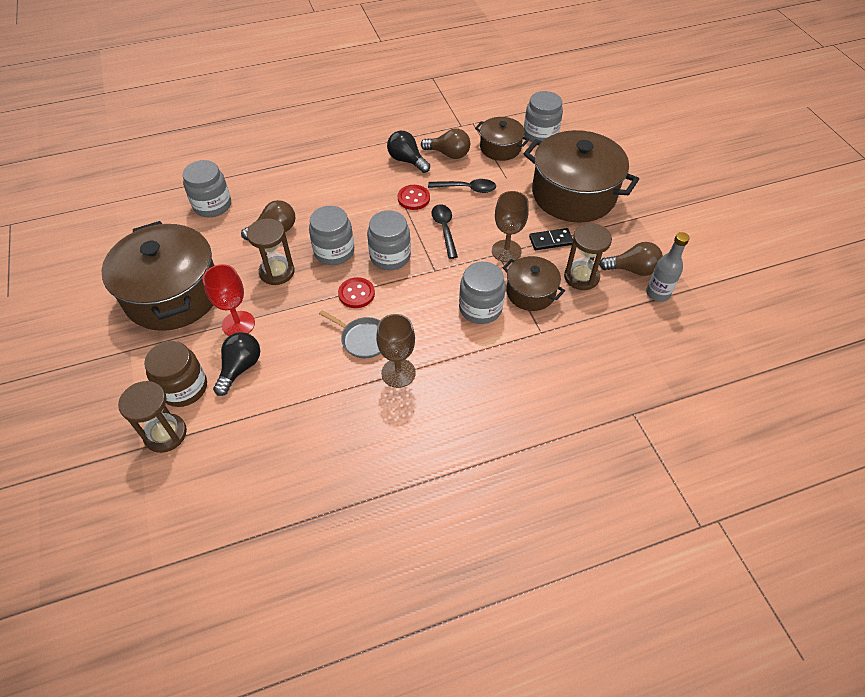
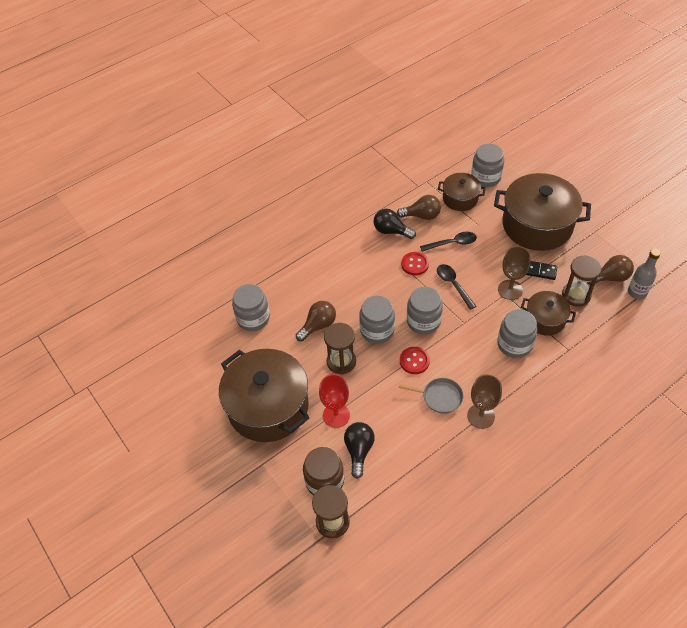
camera: 15 degrees left, 0 degrees up
(551, 240) = (539, 271): black domino -> black domino turned 45 degrees clockwise

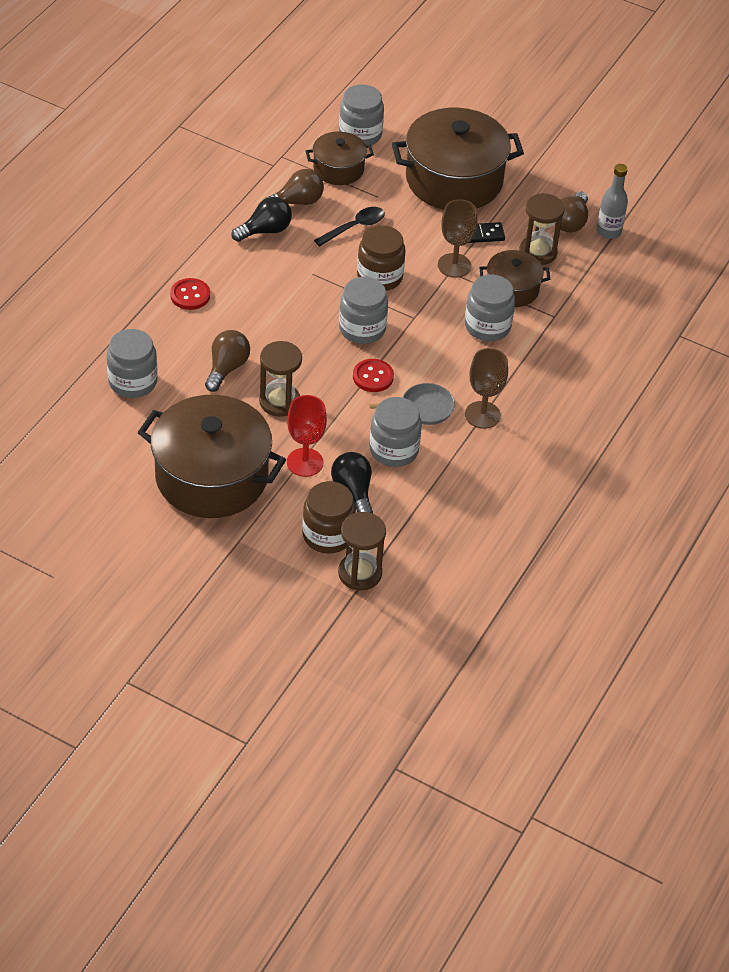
camera: 30 degrees left, 5 degrees down
(377, 330) = (307, 354): grey jar -> grey jar (394, 450)
(391, 231) = (265, 231): black light bulb -> black light bulb turned 150 degrees clockwise
(415, 264) = (317, 264): red button -> red button (190, 295)
(453, 285) = (379, 277): black spoon -> brown jar
(610, 278) = (570, 222): brown light bulb -> brown light bulb turned 150 degrees clockwise

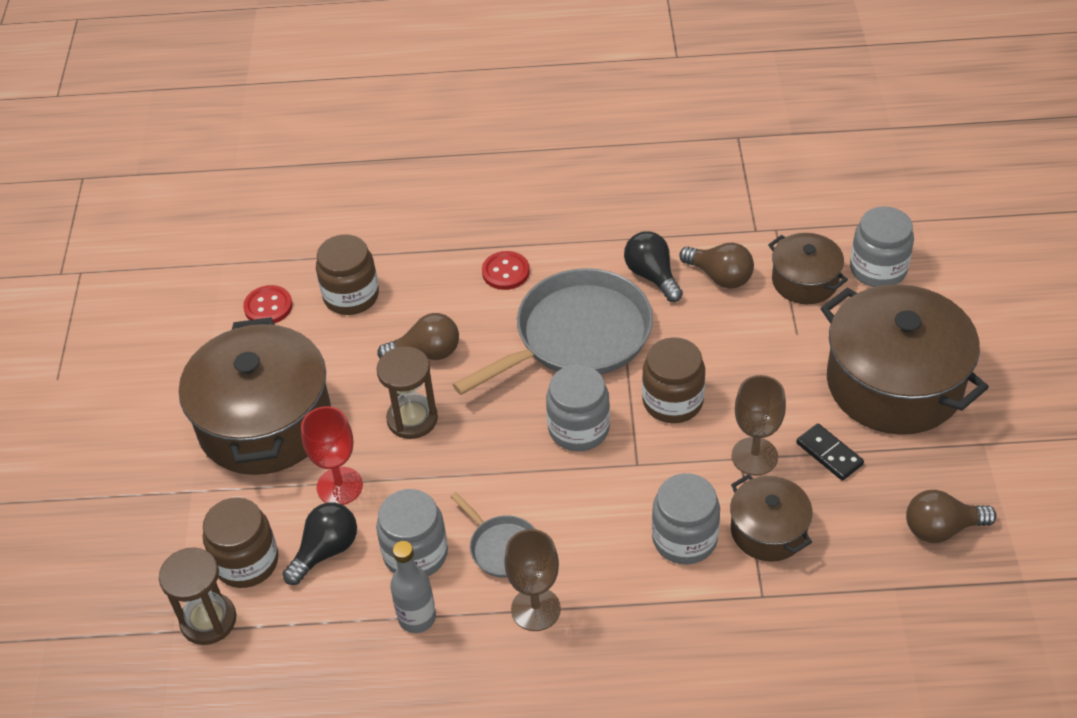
camera: 65 degrees right, 0 degrees up
(133, 382) = (351, 296): grey jar -> brown jar
(265, 231) = (652, 276): black light bulb -> black light bulb turned 150 degrees counterclockwise
(283, 290) = (577, 336): none -> grey pan
(354, 227) = (729, 341): black spoon -> none
(373, 377) = (513, 476): red button -> red button (268, 307)
(538, 252) = (855, 523): brown hourglass -> none
(608, 231) = (966, 576): grey bottle -> grey bottle (417, 618)

